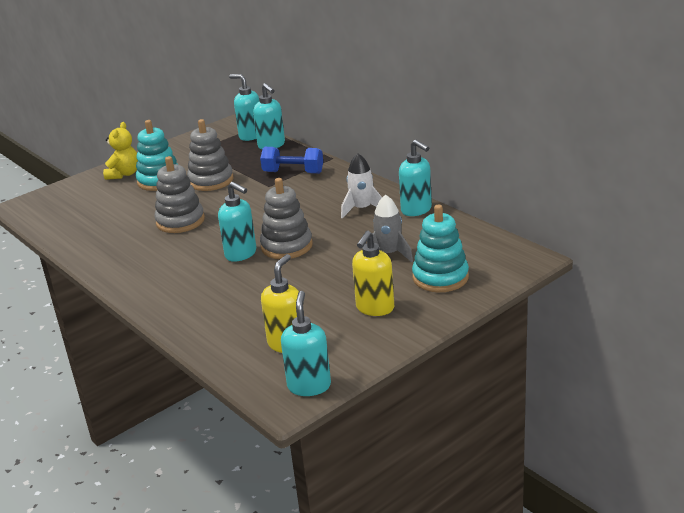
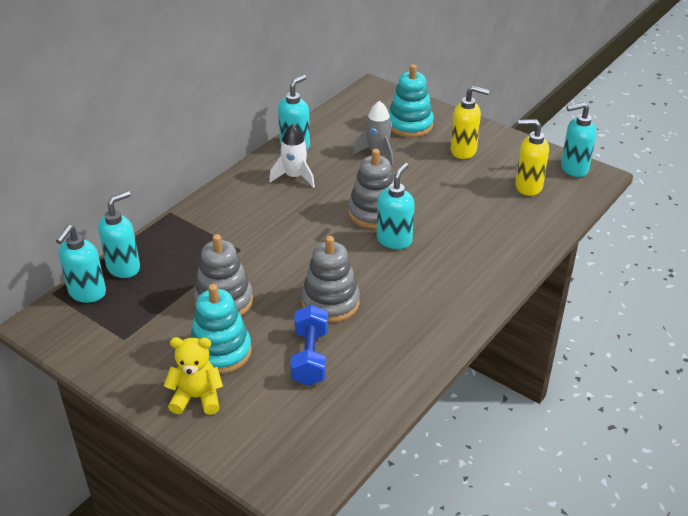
camera: 105 degrees left, 10 degrees up
(293, 172) = (206, 236): blue dumbbell -> blue dumbbell (310, 357)

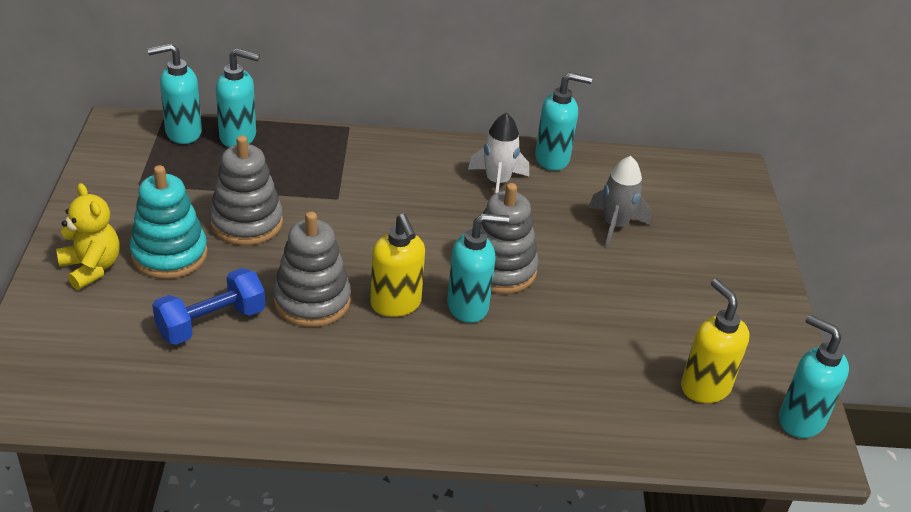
camera: 50 degrees right, 0 degrees up
(410, 125) = (701, 229): turquoise stacking toy -> none
(464, 151) = (707, 297): yellow soap dispenser -> yellow soap dispenser (396, 304)

